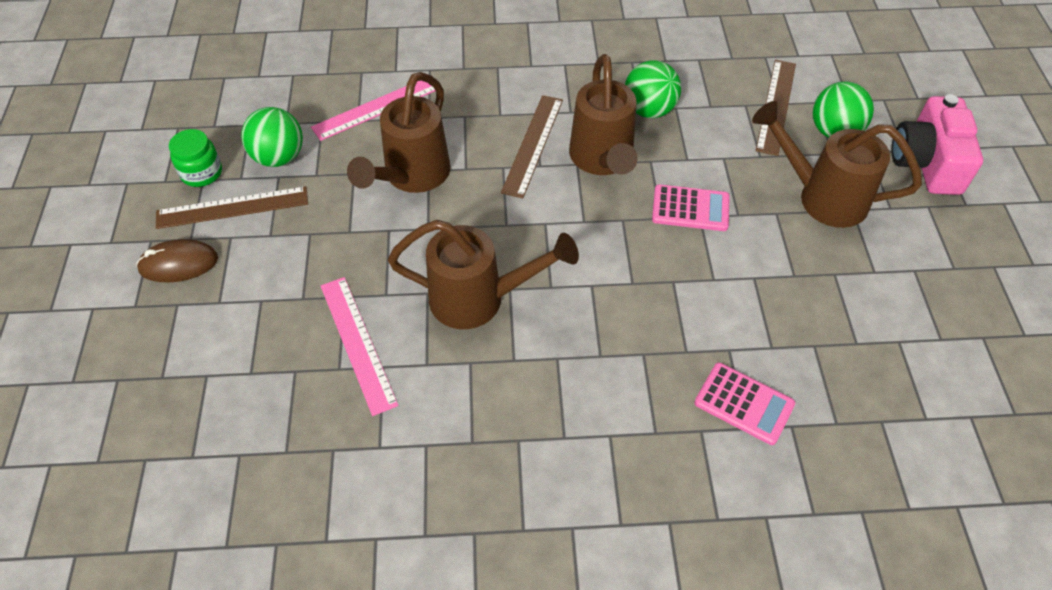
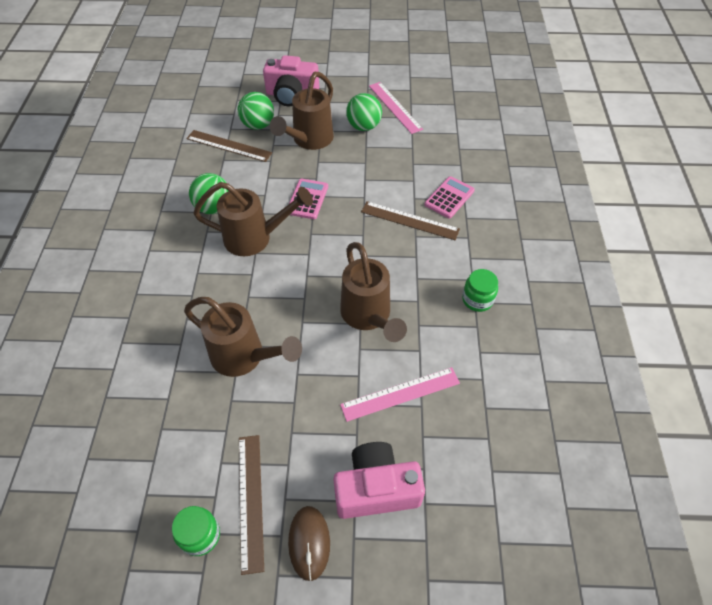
camera: 85 degrees left, 0 degrees up
(230, 323) = (376, 489): none -> pink camera
(279, 157) = (197, 463): green ball -> green ball (363, 126)
(377, 107) = (156, 383): pink ruler -> pink ruler (395, 107)
(480, 300) = (368, 317): brown watering can -> brown watering can turned 150 degrees clockwise
(524, 444) = (477, 299): none -> green jar
(533, 145) = (230, 277): brown ruler -> brown ruler (409, 220)

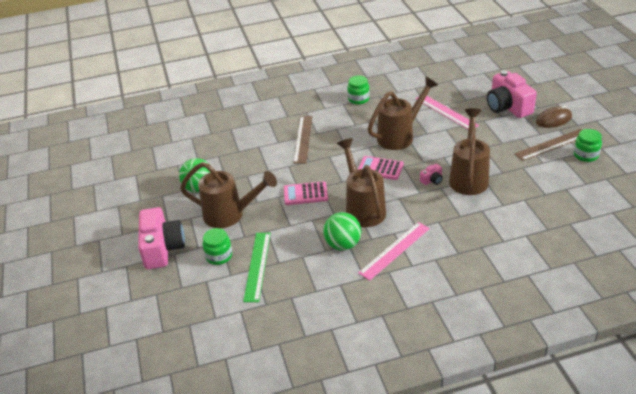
camera: 105 degrees left, 15 degrees down
(229, 146) = (257, 266): brown ruler -> green ruler
(258, 125) = (219, 256): green ball -> green jar
(262, 316) = (432, 180): none -> pink camera
(395, 107) = (165, 177): pink ruler -> pink ruler (395, 250)
(449, 198) = (270, 127): pink calculator -> pink calculator (380, 168)

